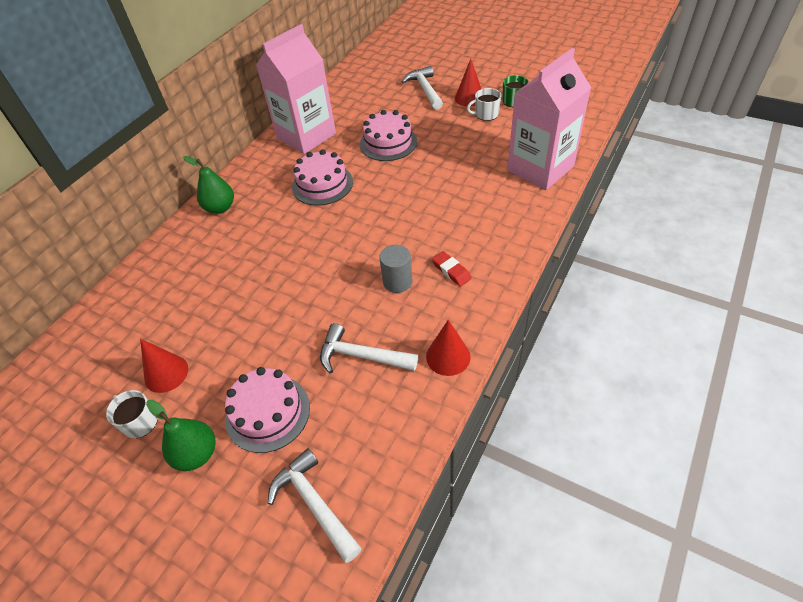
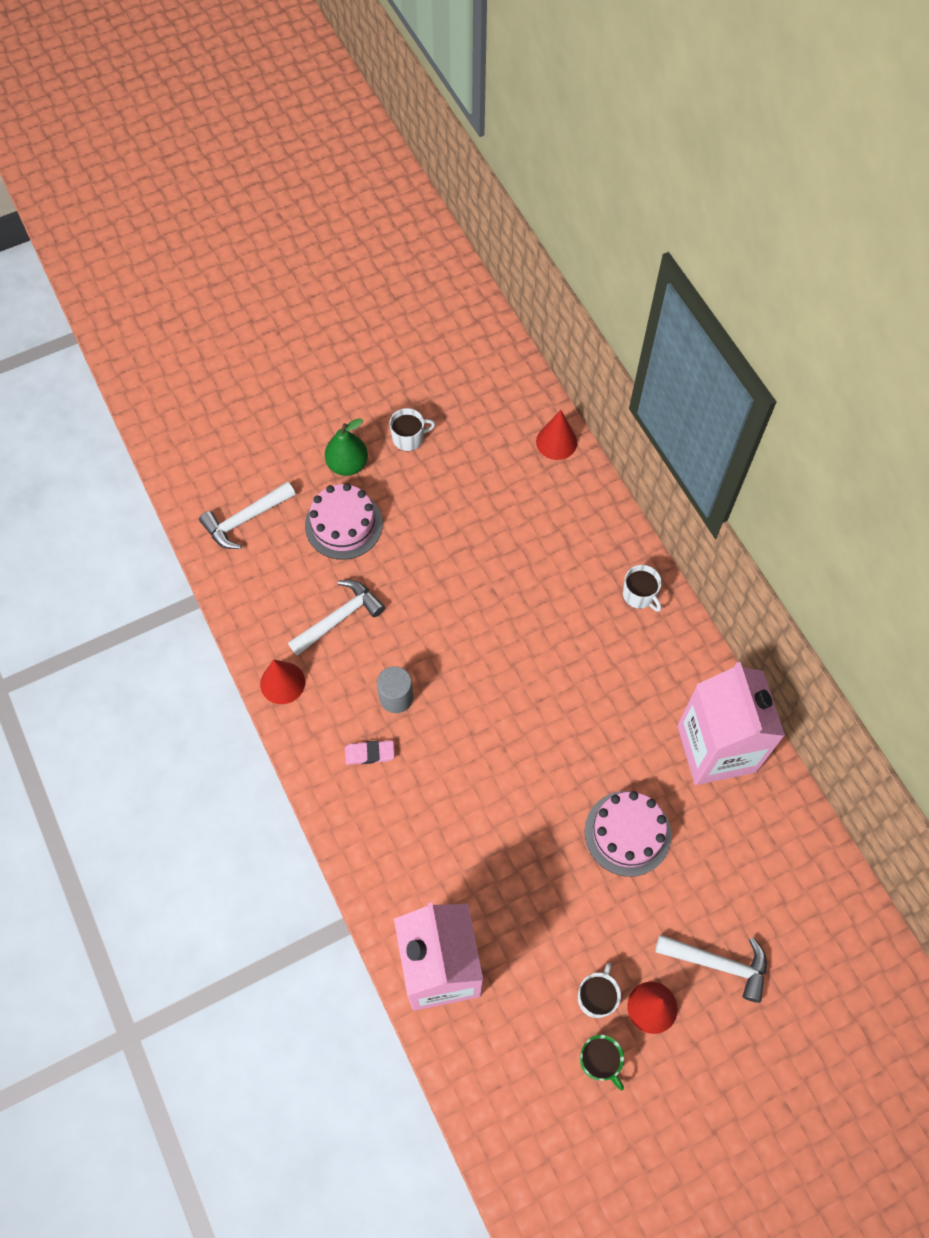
camera: 120 degrees right, 15 degrees up
(166, 373) = (443, 470): red cone -> red cone (556, 442)
(220, 208) = (639, 595): green pear -> white mug
(314, 504) = (245, 519): white hammer -> white hammer turned 150 degrees clockwise
(322, 184) = (601, 714): pink cake -> none
(451, 271) = (369, 753): red eraser -> pink eraser

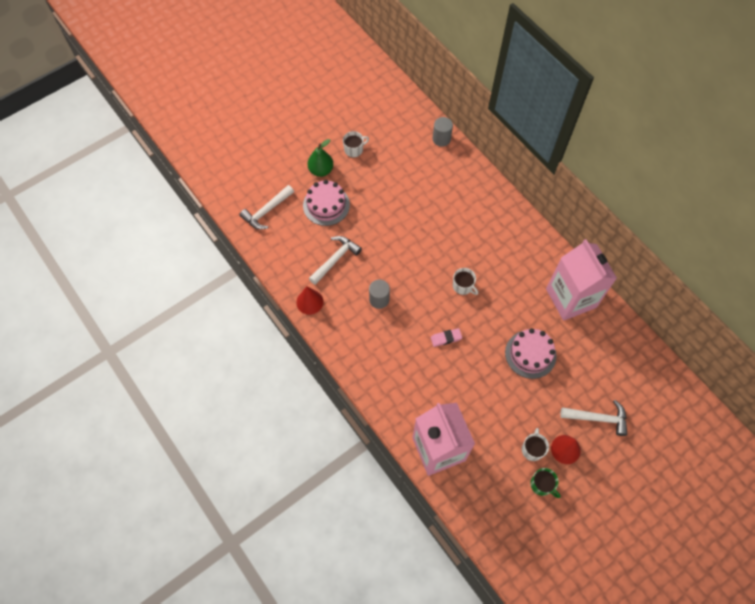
camera: 10 degrees left, 0 degrees up
(369, 753) = (370, 334): pink eraser -> pink eraser (446, 338)
(556, 442) = (441, 139): red cone -> grey cylinder
(639, 595) = (508, 218): white mug -> white mug (463, 286)

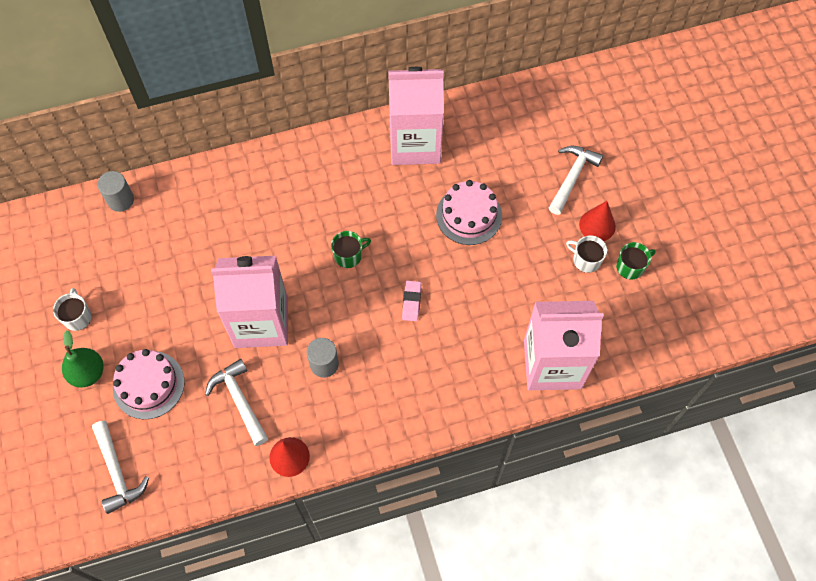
camera: 70 degrees left, 0 degrees up
(392, 251) = (261, 322): none -> pink carton
(463, 286) = (349, 255): white mug -> green mug

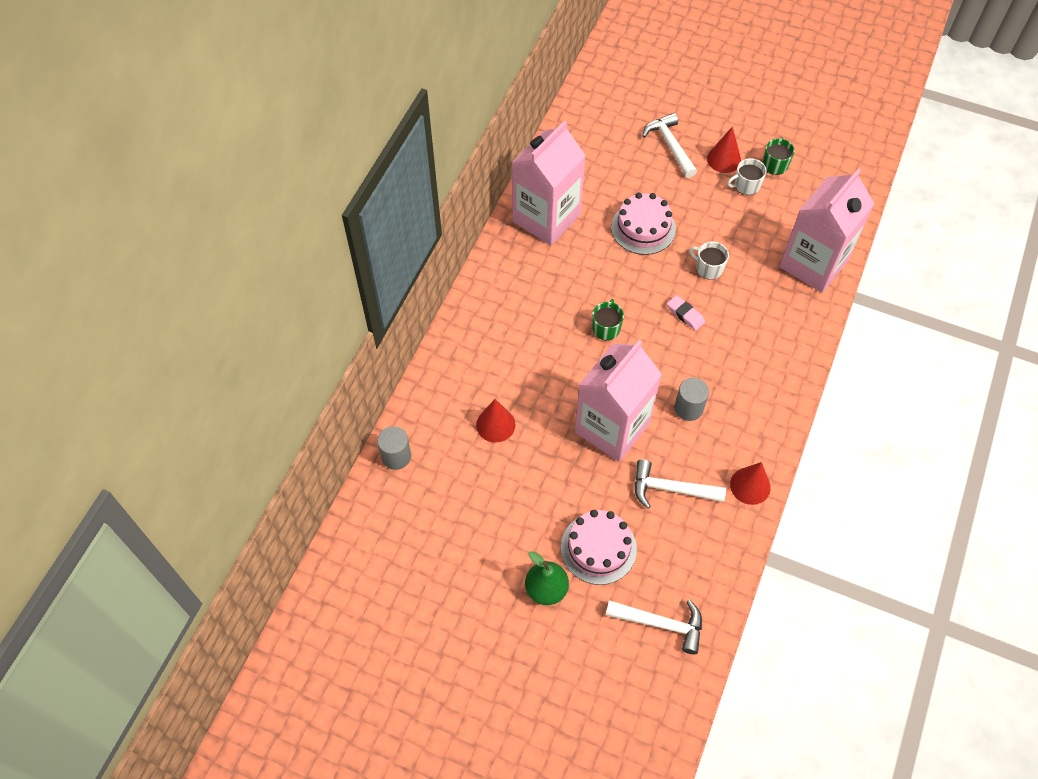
camera: 50 degrees left, 5 degrees down
(77, 317) = (483, 563): white mug -> white mug (708, 268)
(198, 243) = (495, 424): none -> red cone

